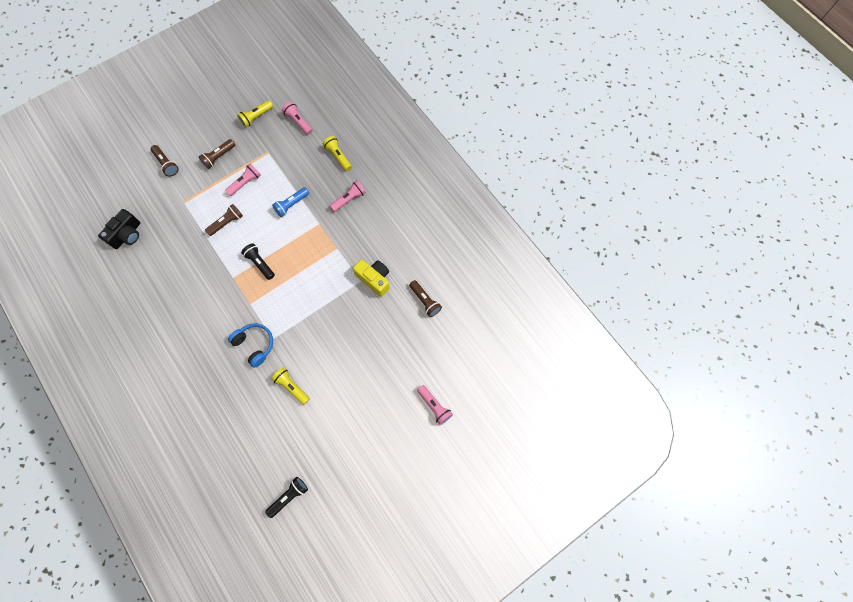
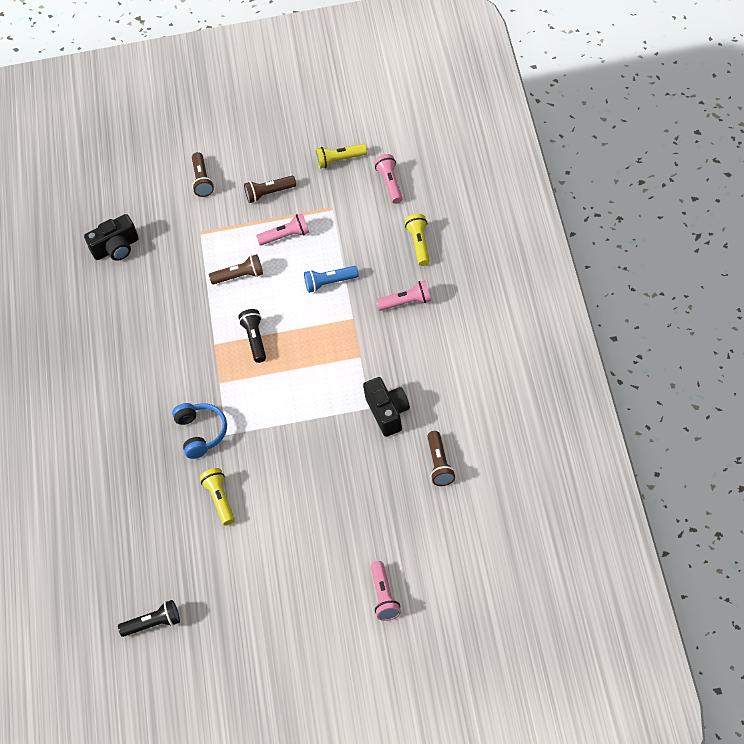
camera: 35 degrees right, 15 degrees down
(374, 279) = (388, 412): yellow camera -> black camera

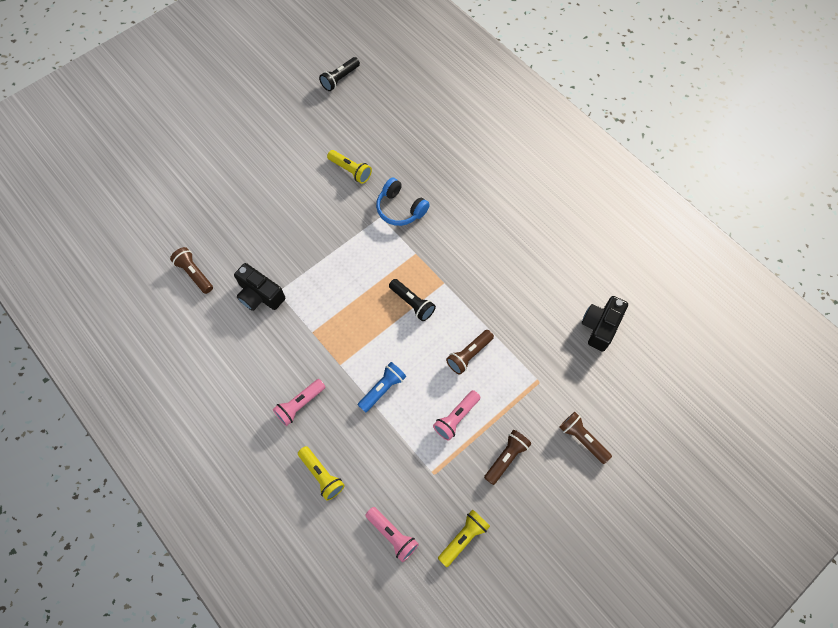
camera: 140 degrees right, 10 degrees up
(384, 596) = (189, 164): pink flashlight -> none

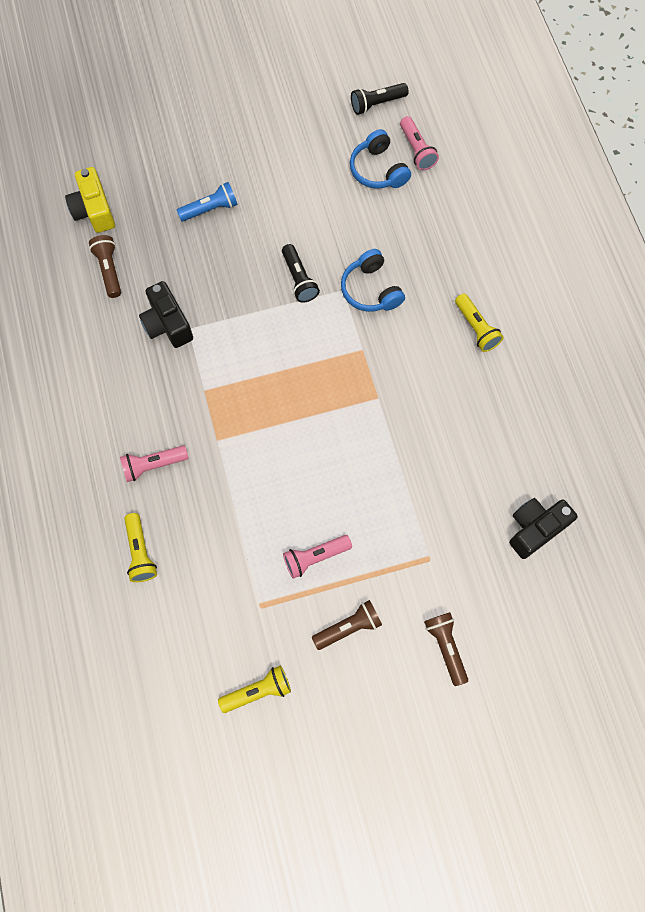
camera: 25 degrees right, 5 degrees up
(161, 234) = (94, 210): none -> yellow camera
(350, 171) = (336, 221): yellow flashlight -> yellow flashlight (476, 328)
(364, 124) = (378, 170): none -> blue headphones
(383, 389) = (250, 488): blue flashlight -> blue flashlight (210, 209)
(392, 535) = (184, 651): pink flashlight -> pink flashlight (417, 150)
(412, 303) = (330, 406): black flashlight -> black flashlight (299, 279)
(469, 355) = (365, 493): brown flashlight -> none

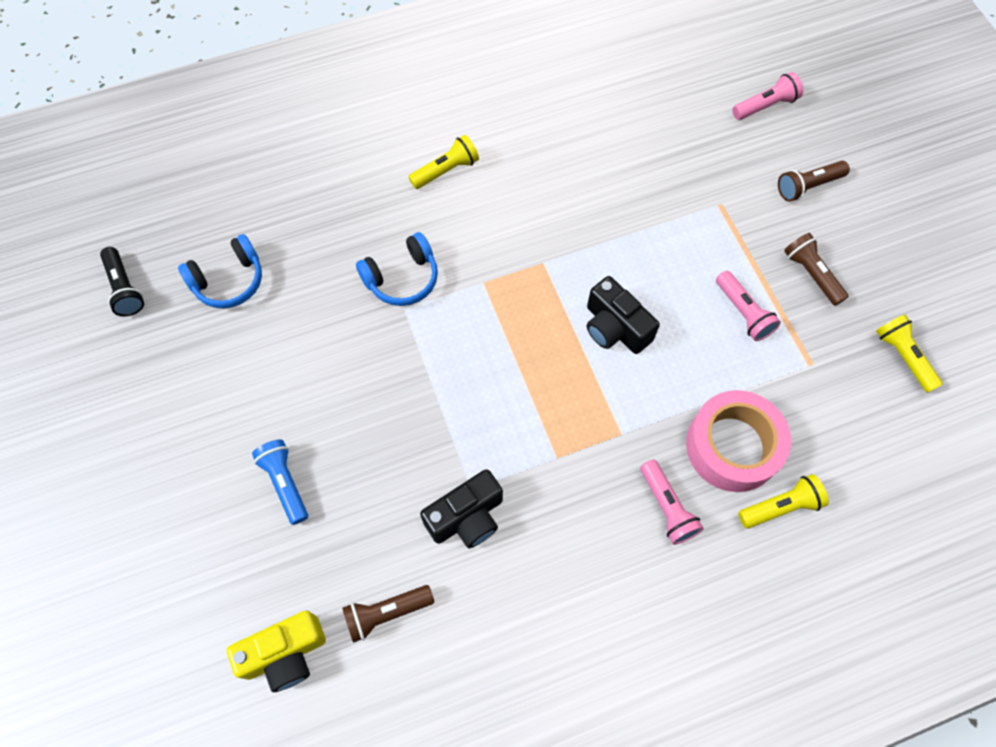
camera: 95 degrees left, 5 degrees down
(195, 524) = (732, 446): none -> pink tape
(299, 279) = (391, 360): black flashlight -> none
(417, 150) = (201, 239): pink flashlight -> pink flashlight (765, 106)
(535, 529) = (669, 115): black camera -> black camera (615, 328)

